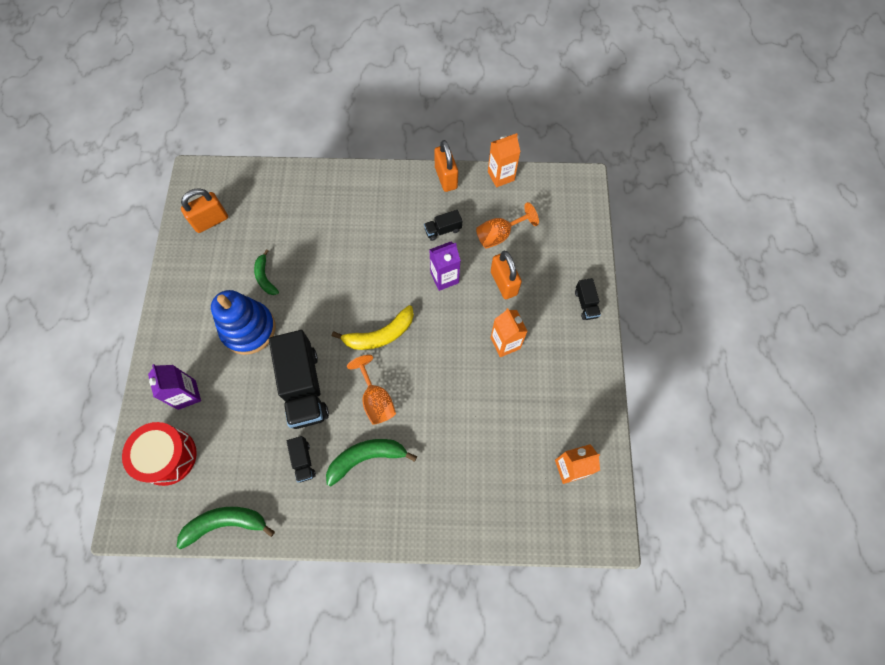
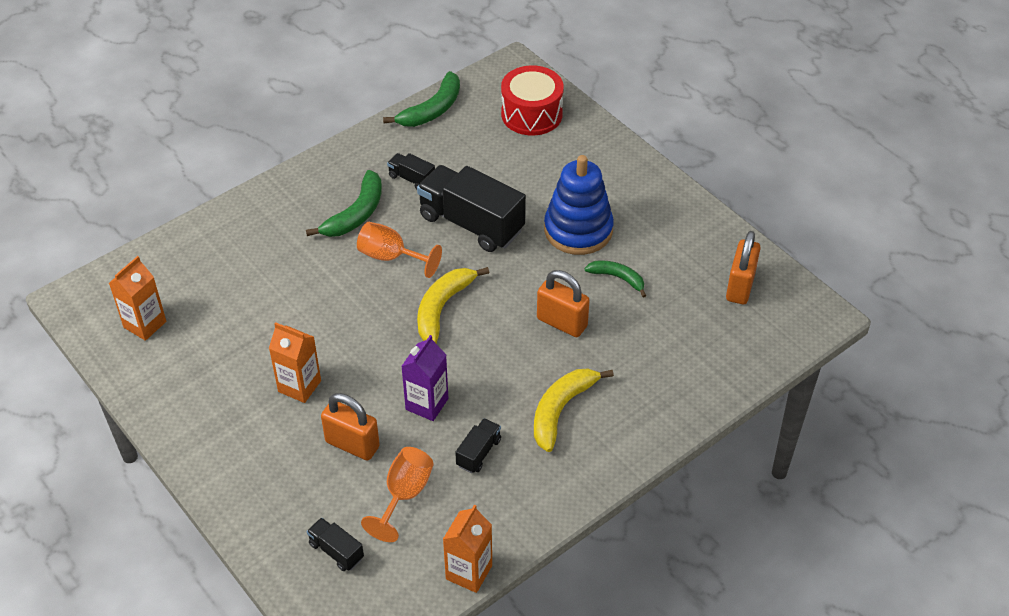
camera: 140 degrees right, 20 degrees down
(187, 394) = (570, 155): purple carton -> none
(379, 222) = (561, 410): none -> yellow banana
(446, 178) = (537, 518): orange padlock -> orange padlock (562, 322)
(586, 304) = (233, 487): black truck -> black truck (336, 551)

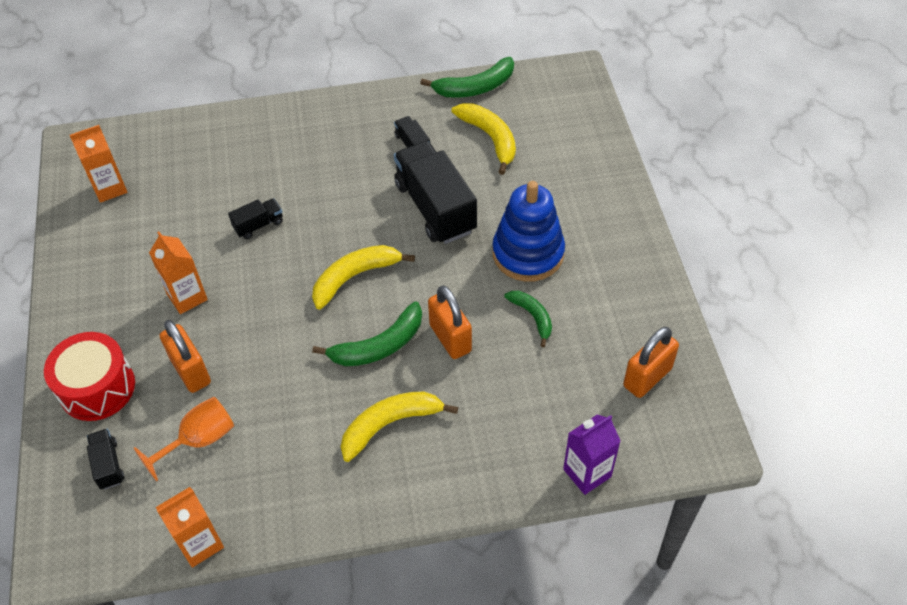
camera: 30 degrees right, 5 degrees up
(356, 214) = (343, 159): green banana -> green banana (379, 346)
(391, 257) = (344, 211): orange goblet -> none
(427, 404) = (278, 362): purple carton -> purple carton (587, 473)
(478, 148) = (490, 138): none -> yellow banana
(478, 453) = (289, 431): black truck -> black truck (258, 225)
(531, 114) = (561, 124): red drum -> red drum (97, 388)

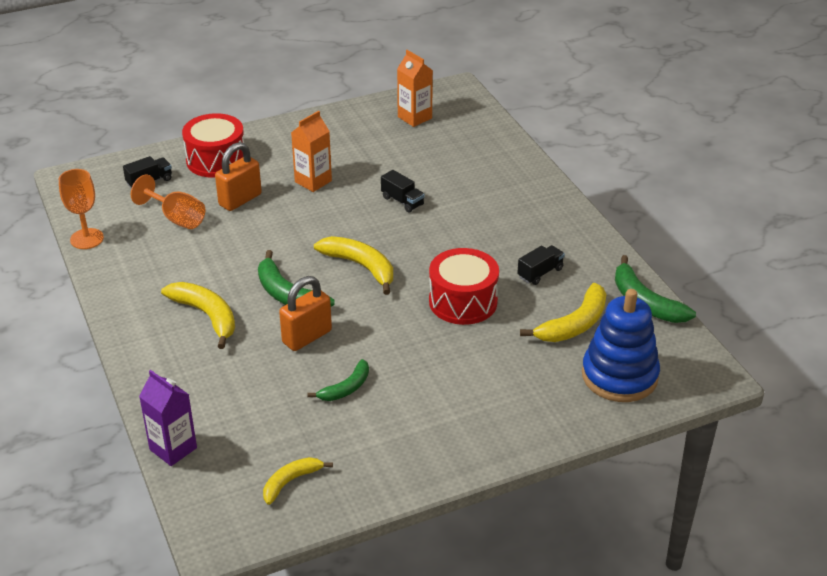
camera: 75 degrees right, 15 degrees down
(200, 543) = (87, 239): orange carton -> orange goblet
(435, 208) = (463, 302): black truck -> red drum
(528, 253) = (426, 374): blue stacking toy -> blue stacking toy (619, 376)
(647, 377) = (291, 481): orange padlock -> yellow banana

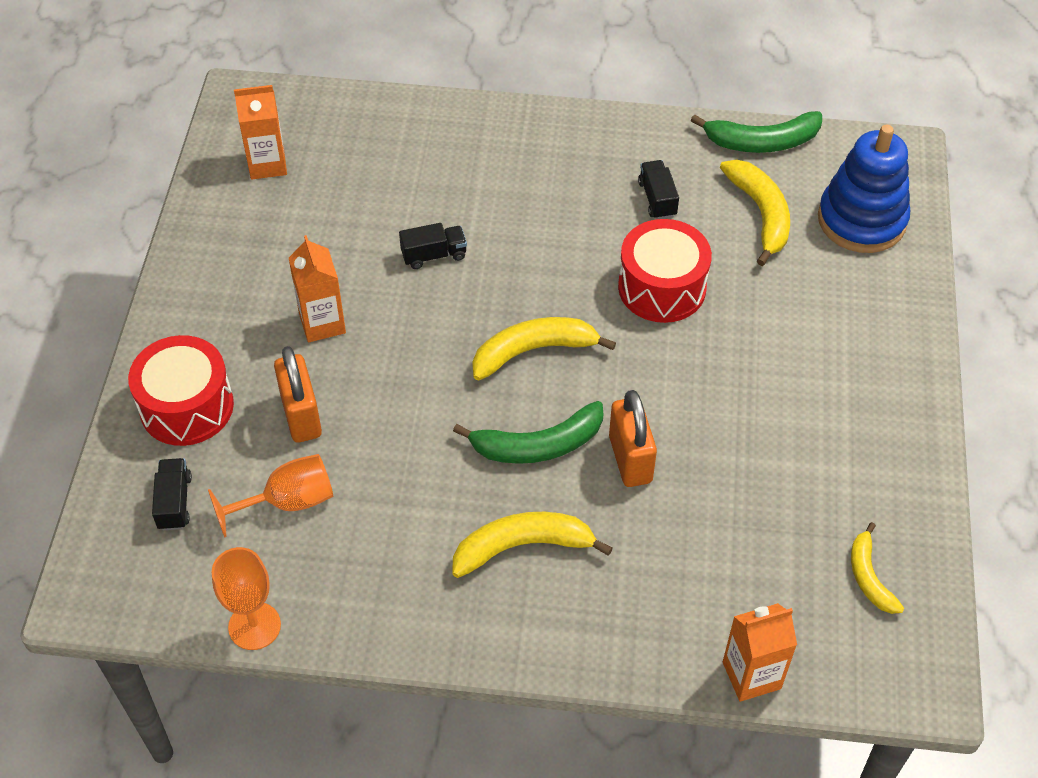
camera: 60 degrees left, 15 degrees up
(173, 449) = (751, 675): purple carton -> orange carton
(346, 388) = (744, 460): green banana -> none

